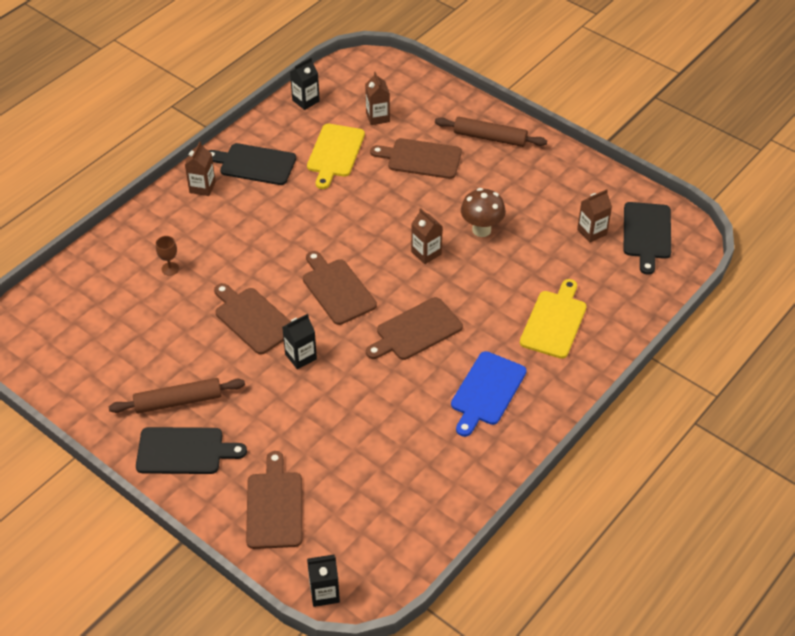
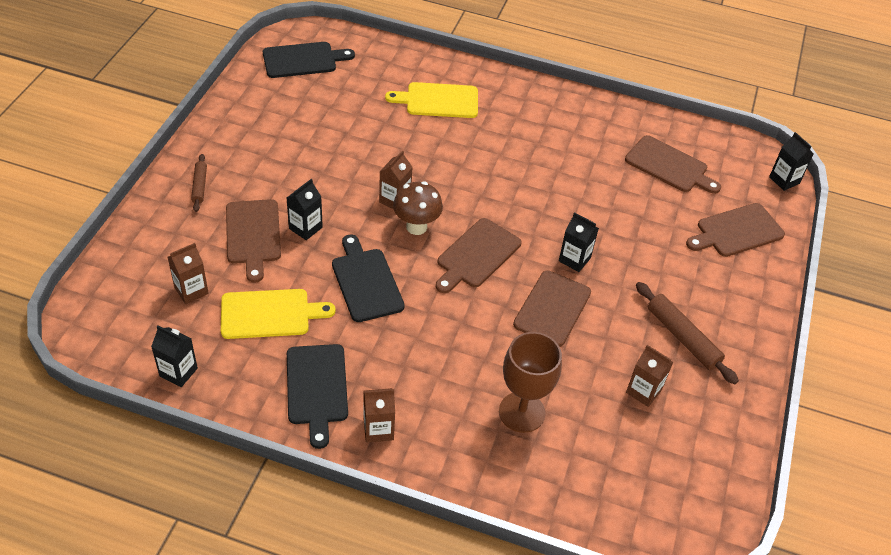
camera: 115 degrees left, 0 degrees up
(170, 269) = (522, 412): brown goblet -> brown goblet, size x2.15
(184, 451) = (730, 312): black cutting board -> black cutting board (366, 282)
(416, 190) = (305, 228): none -> black carton
(416, 331) = (497, 185): brown cutting board -> brown cutting board (669, 166)
(481, 230) = (344, 166): brown mushroom -> brown mushroom (416, 227)
(487, 391) = (538, 128): blue cutting board -> none
(490, 137) = (199, 186): brown rolling pin -> brown rolling pin, size x0.60
(592, 232) = (315, 93): brown carton -> brown carton (643, 391)

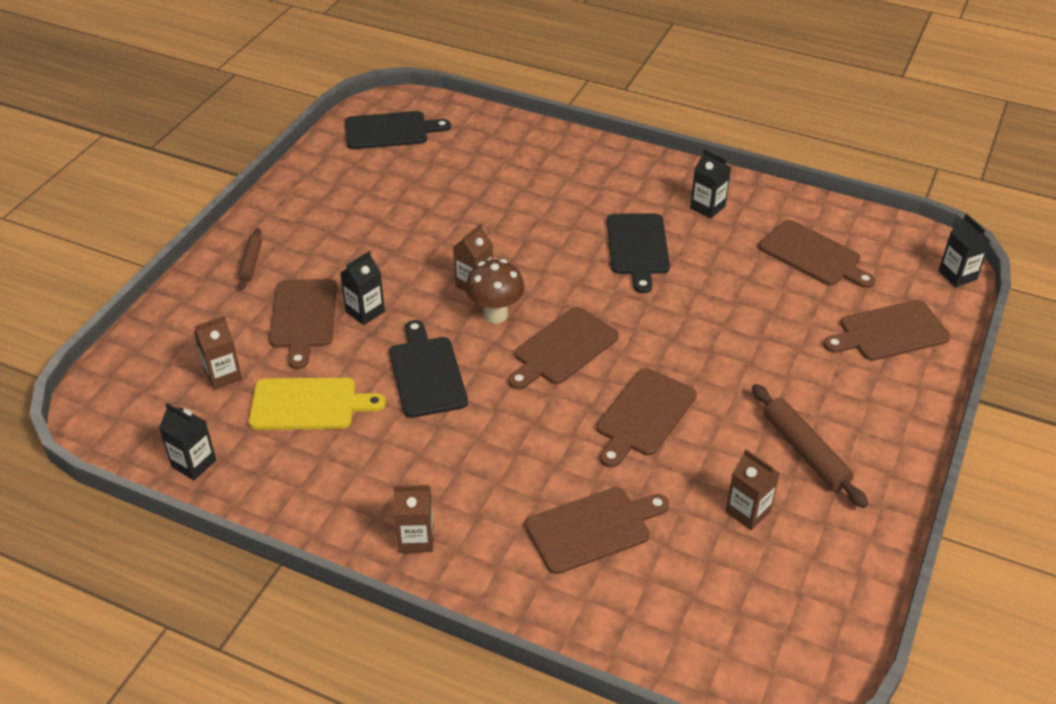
camera: 10 degrees right, 5 degrees down
(317, 388) = (351, 489): black cutting board -> black cutting board (638, 248)
(438, 101) = (541, 177): yellow cutting board -> none
(522, 412) = (593, 528): brown goblet -> brown cutting board
(574, 259) = (681, 357): black carton -> black carton (707, 207)

